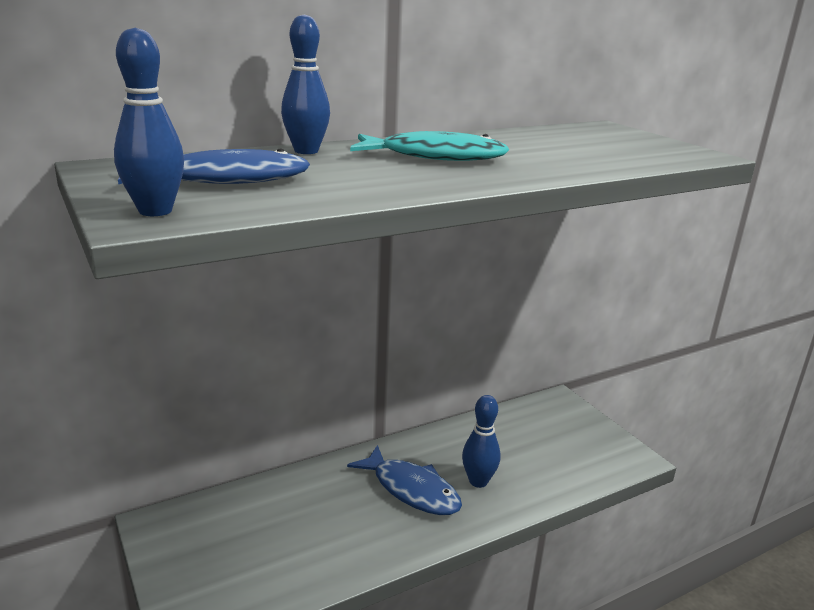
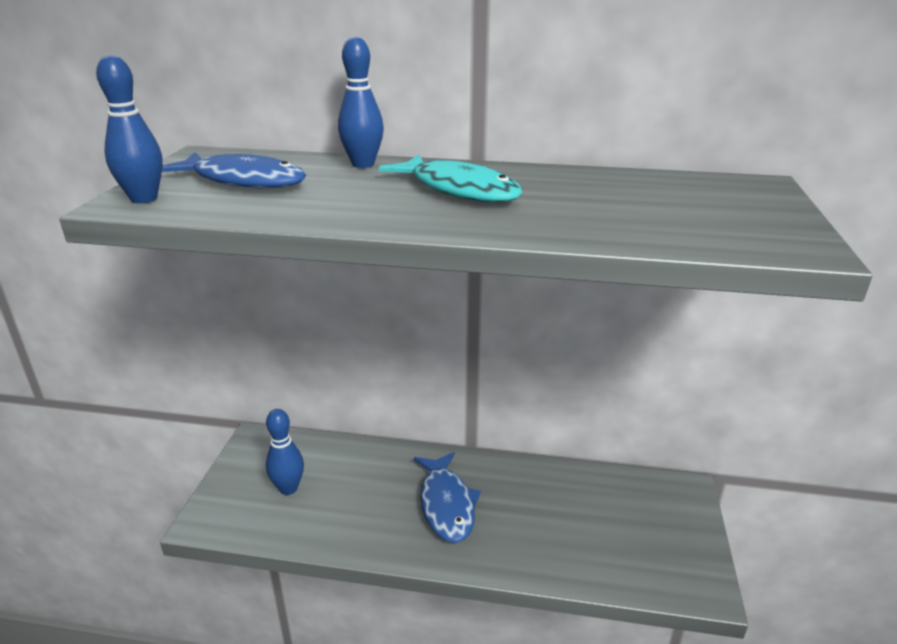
camera: 40 degrees right, 5 degrees up
(478, 481) = (511, 527): blue bowling pin -> blue bowling pin (288, 488)

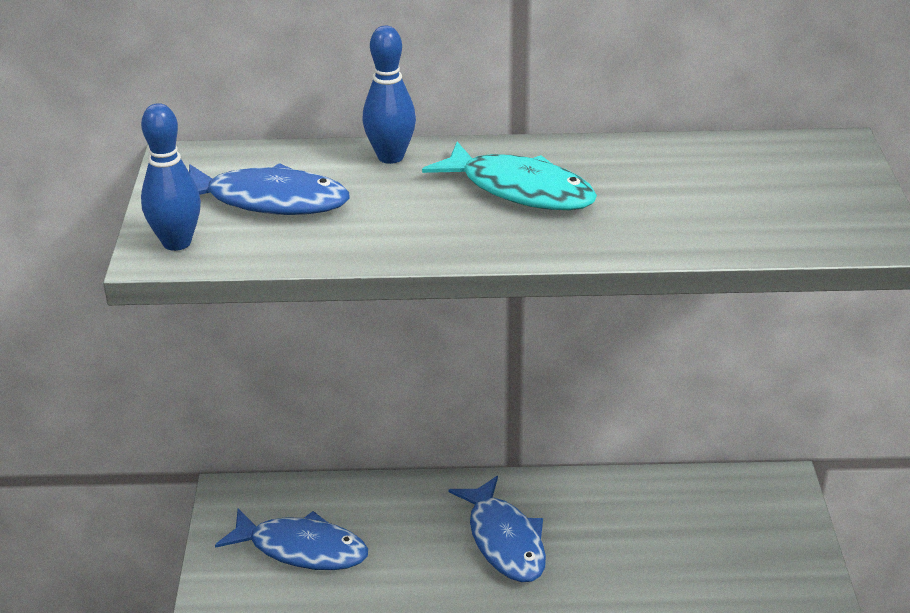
camera: 10 degrees left, 5 degrees up
(288, 488) = (301, 549): blue bowling pin -> blue fish

